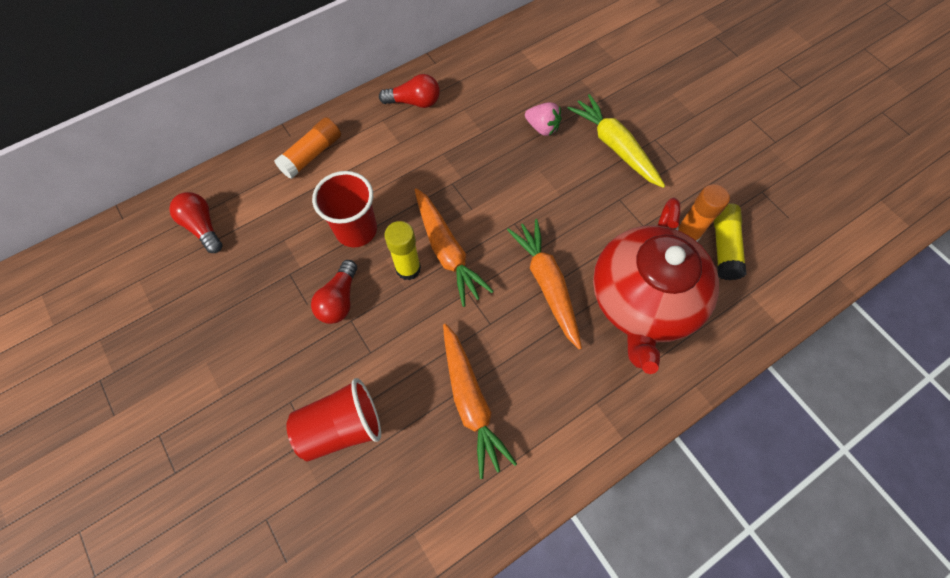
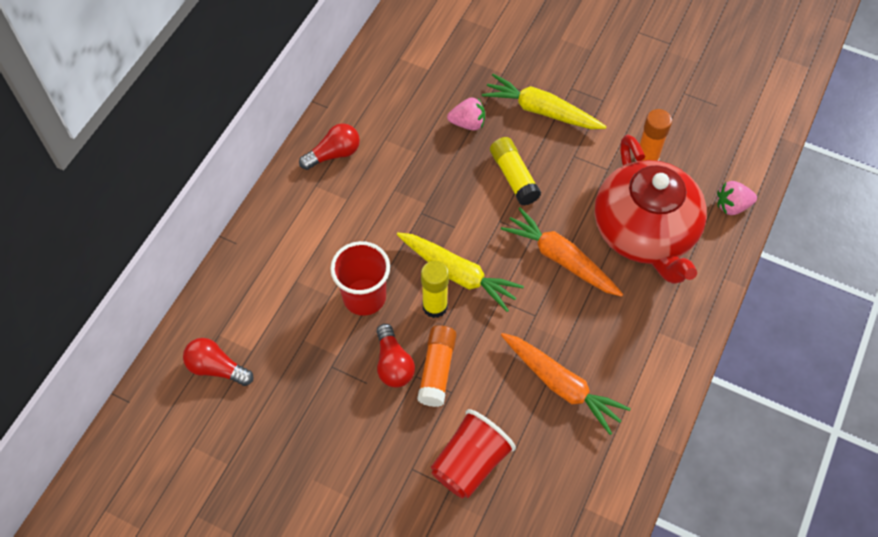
camera: 30 degrees left, 5 degrees down
(312, 154) = (272, 250): orange glue stick -> orange glue stick (437, 370)
(447, 251) = (458, 274): orange carrot -> yellow carrot
(723, 247) = (681, 155): yellow glue stick -> yellow glue stick (514, 177)
(747, 319) = (732, 206): none -> pink strawberry

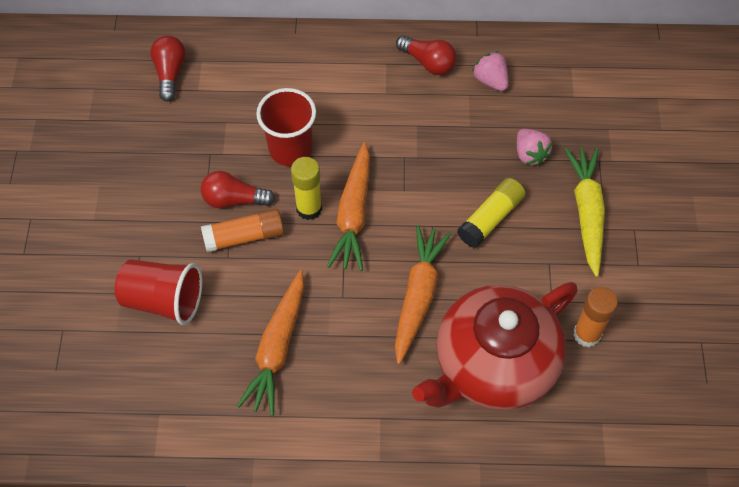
camera: 65 degrees right, 0 degrees up
(393, 364) = (234, 199): red light bulb -> red light bulb turned 45 degrees clockwise
(458, 274) = (353, 214): yellow carrot -> orange carrot
(732, 206) = (578, 442): pink strawberry -> pink strawberry (490, 80)

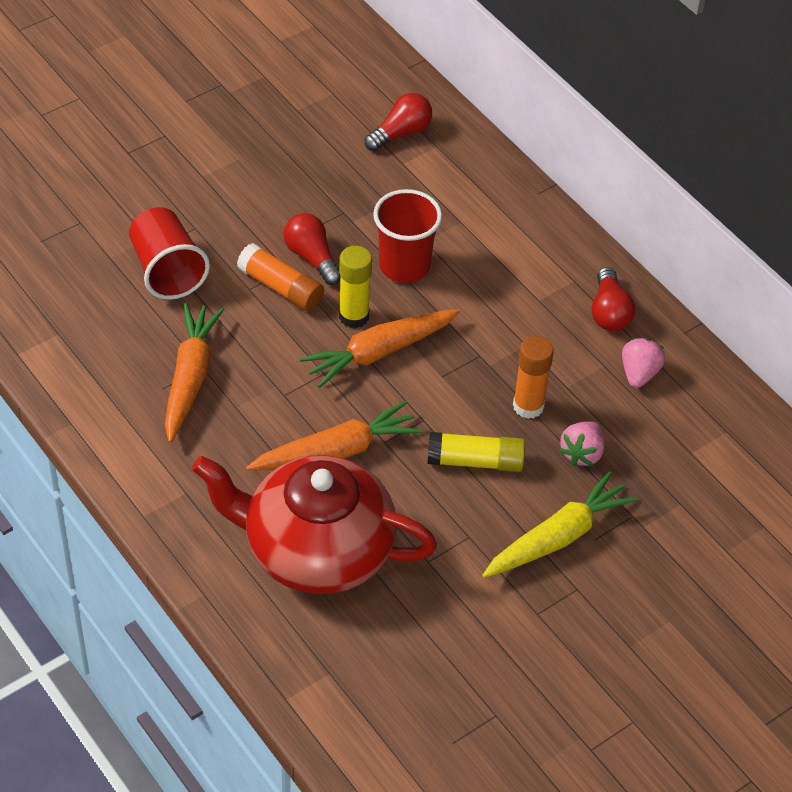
camera: 50 degrees right, 10 degrees down
(277, 348) = (190, 377): orange carrot -> orange carrot turned 120 degrees clockwise
(587, 334) = (416, 609): orange glue stick -> orange glue stick (528, 406)

